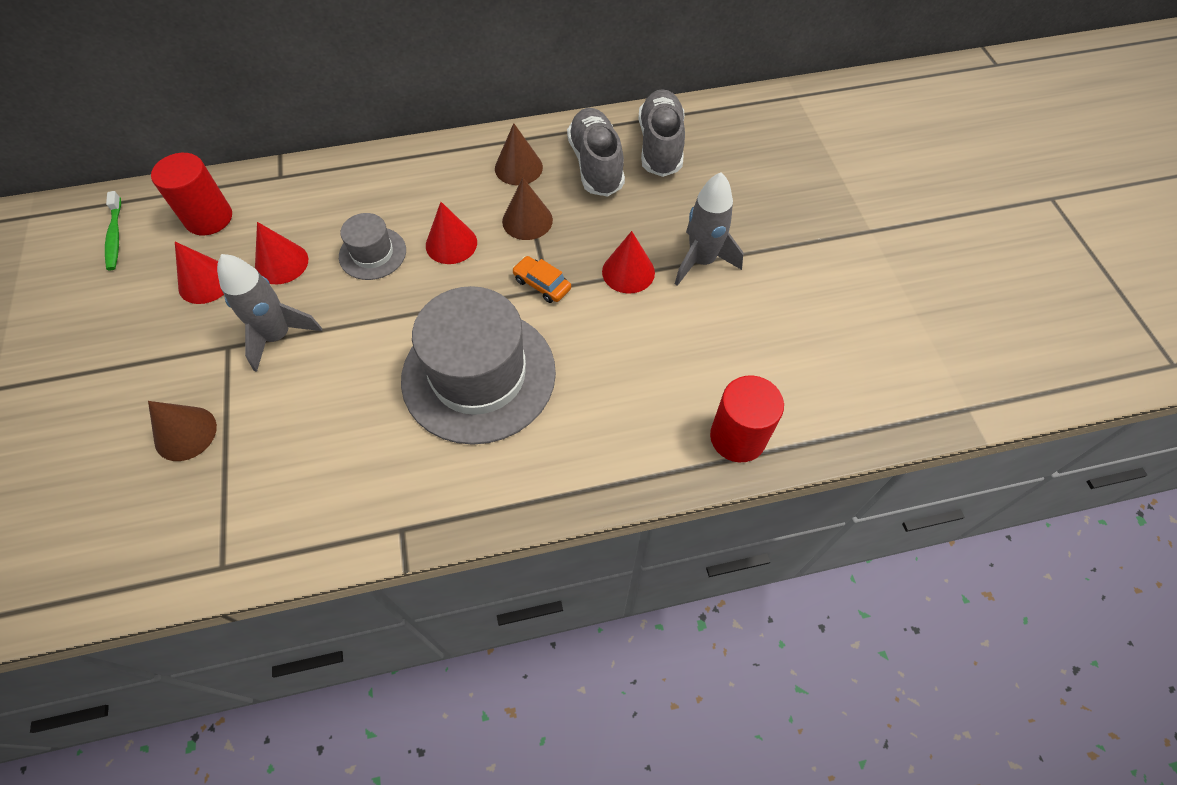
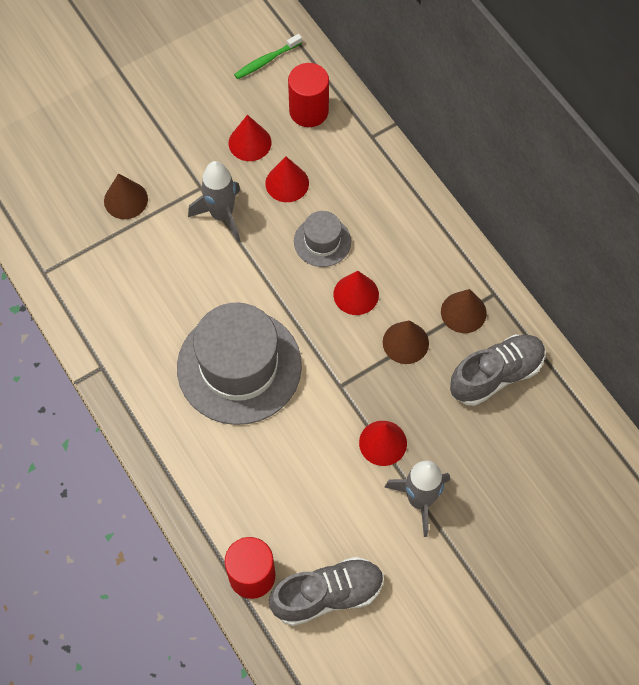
camera: 70 degrees right, 5 degrees up
(542, 284) = (342, 379): orange car -> none
(660, 146) = (546, 423): grey shoe -> grey shoe (327, 595)

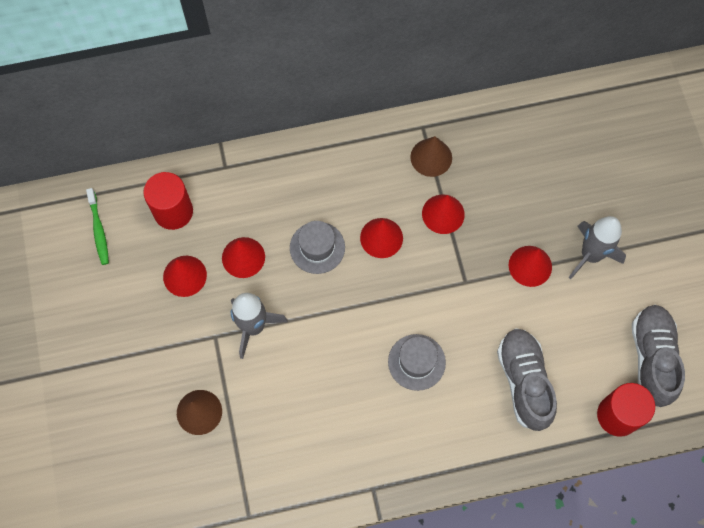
camera: 70 degrees left, 5 degrees up
(239, 366) = (416, 362): grey hat -> grey hat, size x0.48
(405, 342) = (443, 214): brown cone -> red cone
(496, 375) = (498, 154): grey shoe -> grey shoe (524, 382)

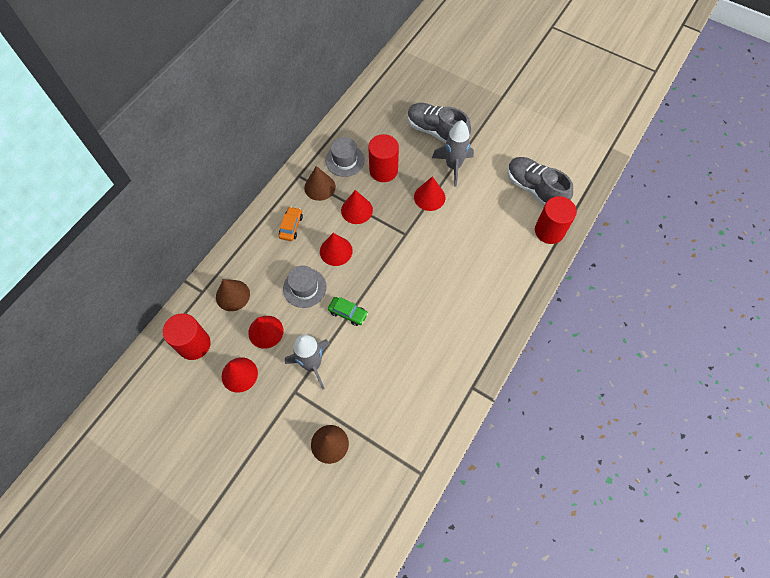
camera: 45 degrees left, 5 degrees down
(99, 230) = (154, 398): green toothbrush -> none
(247, 195) = (232, 295): none -> brown cone
(332, 309) = (348, 313): none -> green car
(364, 174) = (291, 226): none -> orange car
(416, 362) = (423, 298): grey hat -> grey hat (345, 160)
(512, 195) = (383, 170): none -> red cylinder
(524, 382) = (488, 257): grey shoe -> grey shoe (436, 131)

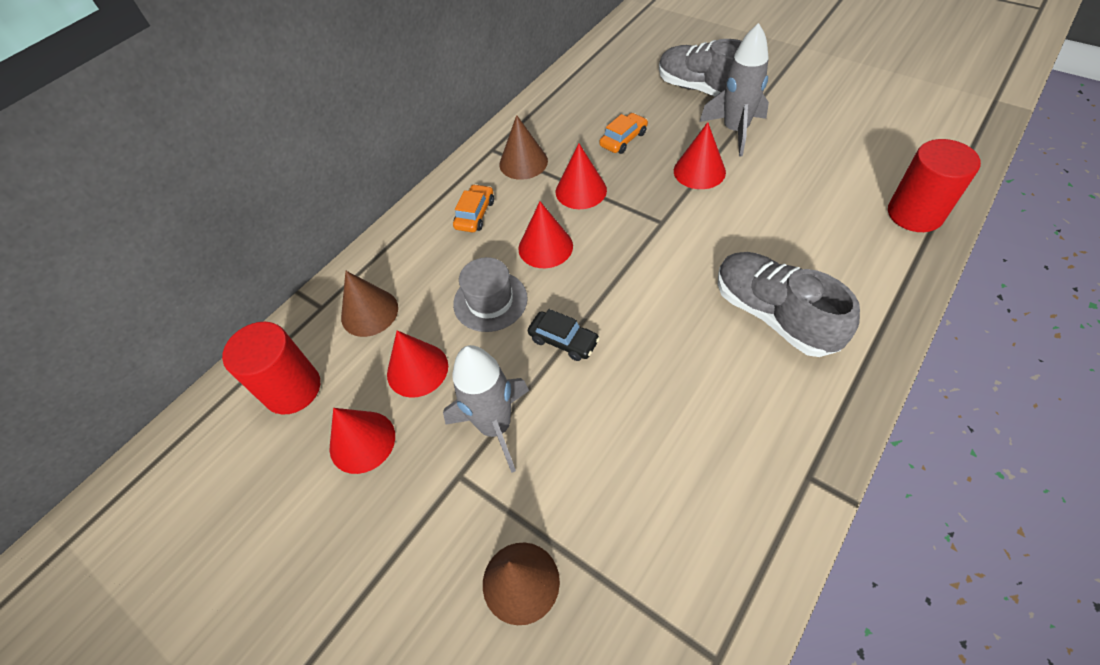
camera: 10 degrees right, 10 degrees down
(345, 160) = (563, 128): grey hat -> none
(348, 313) = (563, 340): green car -> black car
(383, 170) = (623, 139): red cylinder -> orange car
(534, 189) = (876, 157): grey shoe -> grey shoe (774, 315)

